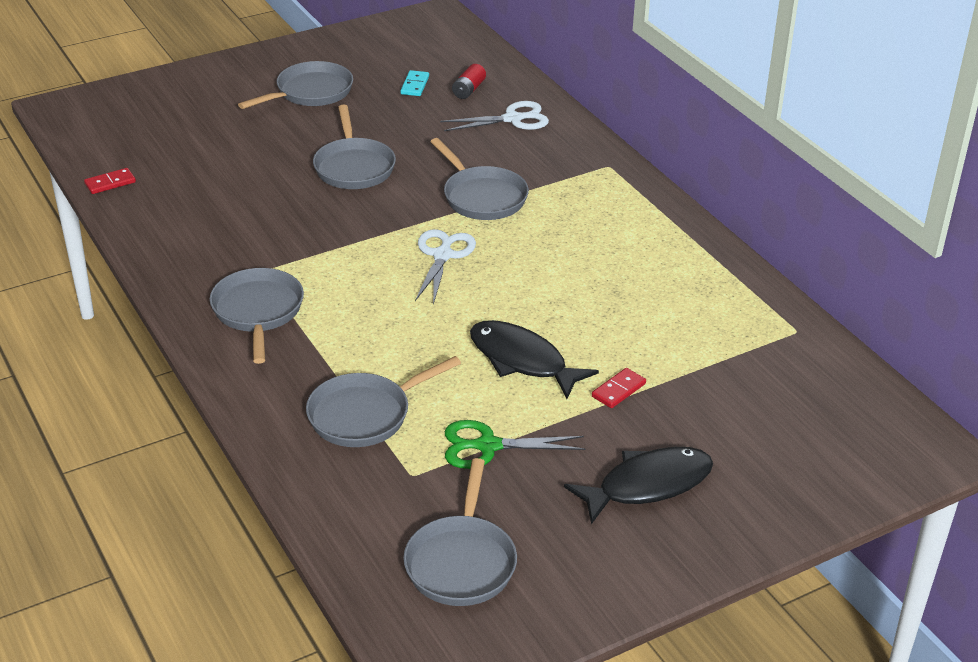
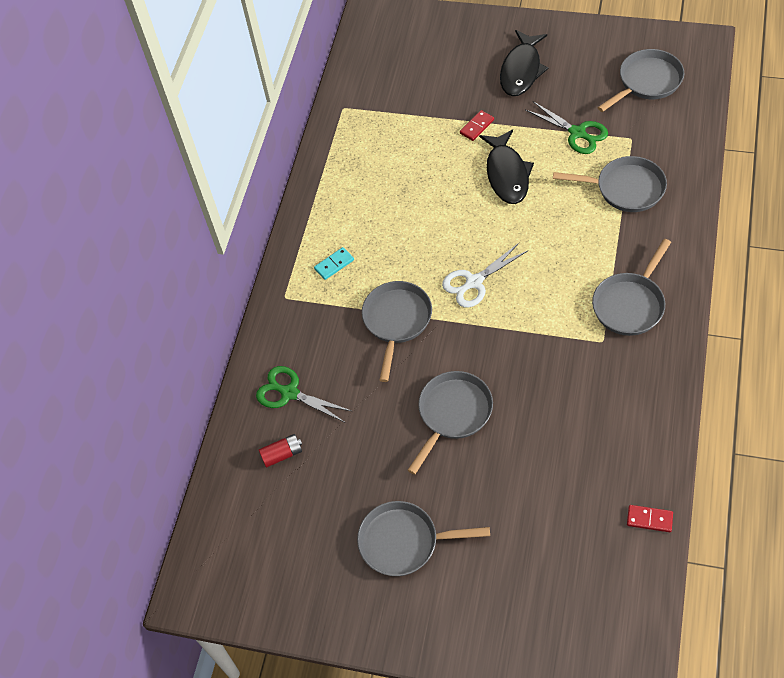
camera: 130 degrees left, 20 degrees up
(415, 85) = (315, 491): turquoise domino -> turquoise domino (334, 264)
(512, 119) = (290, 393): white scissors -> green scissors
(618, 390) = (477, 127): red domino -> red domino turned 45 degrees counterclockwise
(647, 485) = (521, 70): black fish -> black fish turned 90 degrees counterclockwise

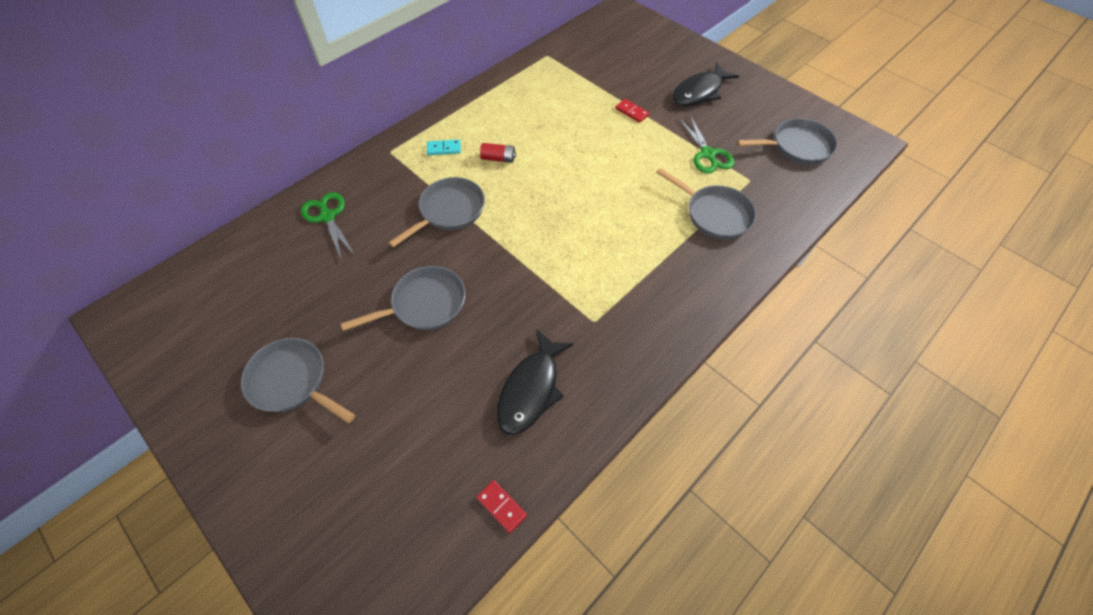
camera: 25 degrees right, 0 degrees up
(282, 454) = (279, 256): red battery -> red battery (498, 158)
(474, 282) = (532, 216): white scissors -> none
(477, 127) = (632, 112): red domino -> red domino turned 60 degrees clockwise
(507, 174) = (626, 154): black fish -> black fish (531, 389)
(630, 304) = (643, 305): grey pan -> none

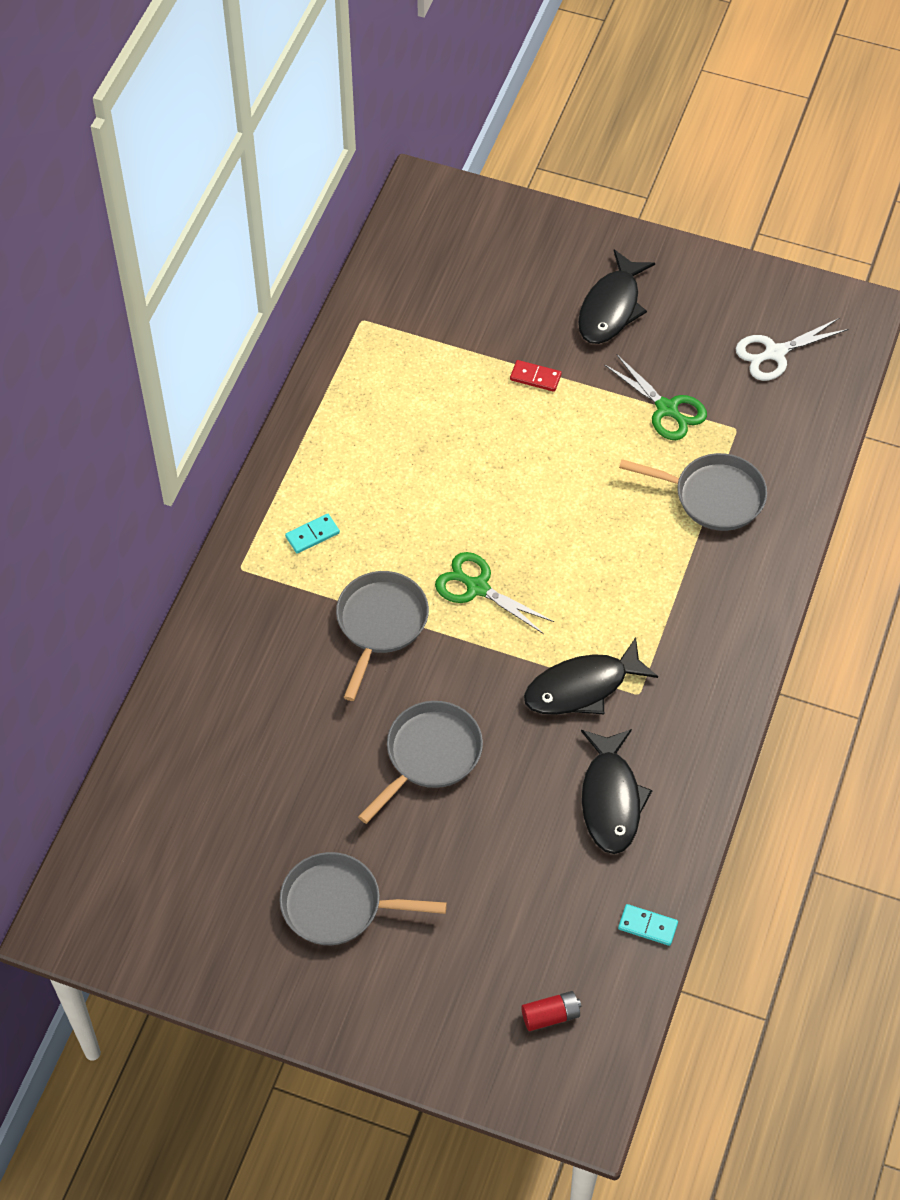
camera: 25 degrees left, 0 degrees up
(328, 217) = (226, 695): green scissors -> green scissors (477, 587)
(498, 158) = (396, 521): red battery -> red battery (550, 1015)
(501, 506) = (647, 926): red domino -> turquoise domino
(556, 301) = (582, 687): none -> black fish
(797, 147) = (775, 353): grey pan -> white scissors

